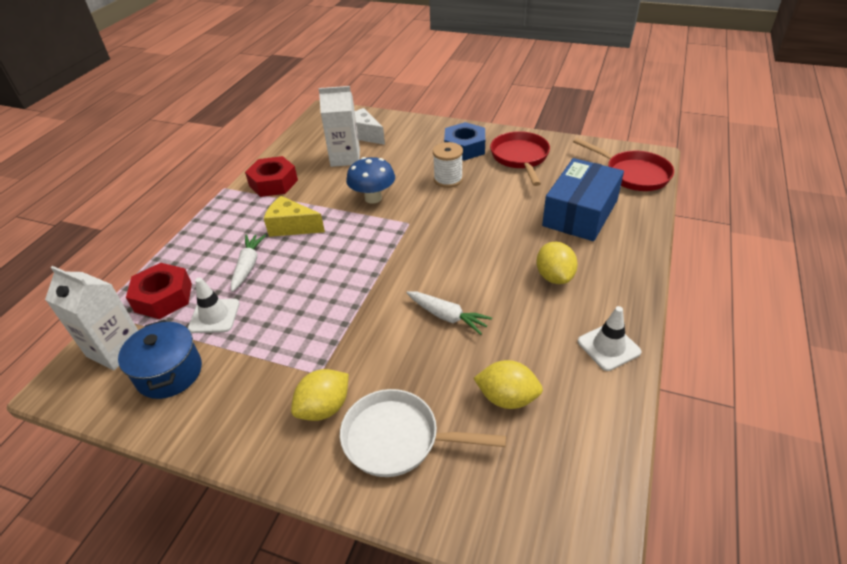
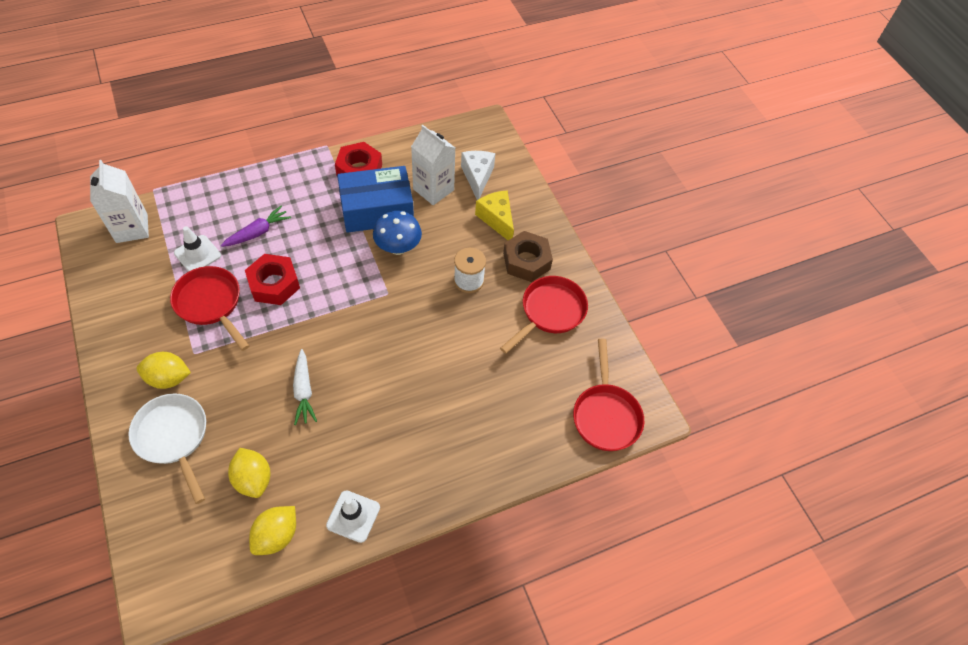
camera: 40 degrees right, 15 degrees up
(163, 297) = (192, 212): red nut -> red nut (274, 284)
(169, 373) = (135, 273): blue pot -> none
(248, 266) = (258, 232): white carrot -> purple carrot
(280, 333) = (210, 303): none -> red pan
(291, 227) = (319, 223): yellow cheese -> yellow cheese (497, 219)
(464, 148) = (526, 261): blue nut -> brown nut
(554, 276) = (405, 434): yellow lemon -> yellow lemon (277, 535)
(580, 213) = (506, 406): blue box -> blue box (377, 210)

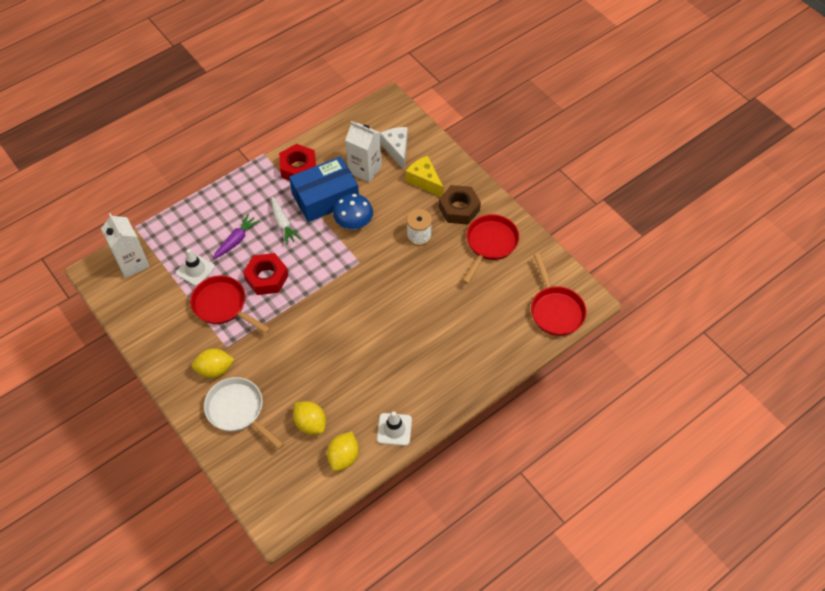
camera: 10 degrees left, 0 degrees up
(304, 391) = (323, 352): white carrot -> white carrot (283, 224)

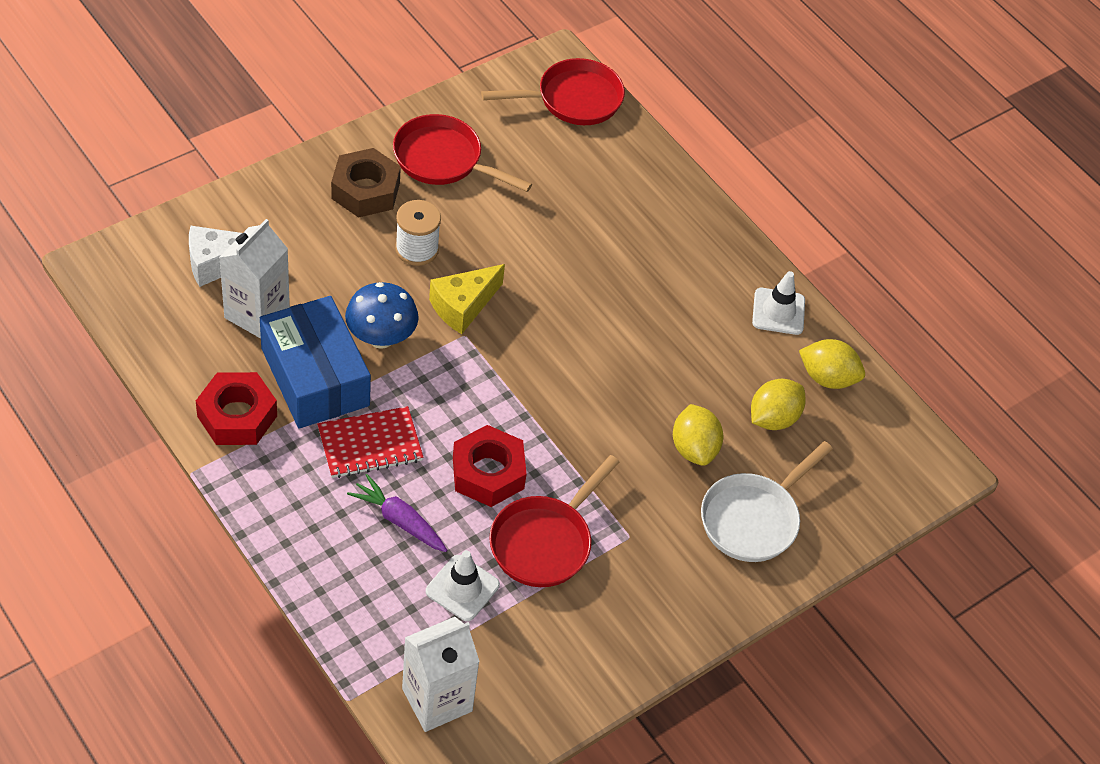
camera: 95 degrees left, 5 degrees down
(215, 369) = (676, 553): yellow lemon -> yellow lemon (694, 448)
(283, 224) = (370, 444): white carrot -> red notebook
(424, 181) = (298, 231): yellow cheese -> yellow cheese (463, 306)

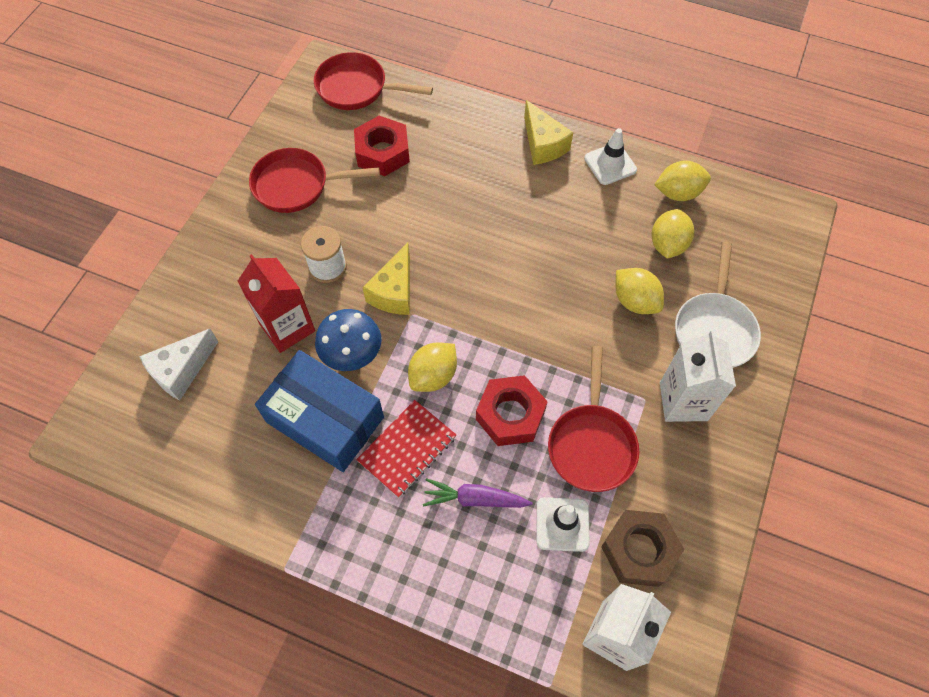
camera: 25 degrees left, 10 degrees up
(237, 416) = (287, 493): red nut -> red nut (383, 152)
(257, 313) = (242, 394): white carton -> white carton (683, 401)
(339, 280) = (287, 327): none -> red carton
(365, 190) = (256, 243): brown nut -> brown nut (639, 550)
(442, 399) = (433, 376): none -> yellow lemon
(573, 99) = (356, 88): red pan -> red pan turned 120 degrees counterclockwise
(723, 255) = (543, 144): none -> yellow cheese

